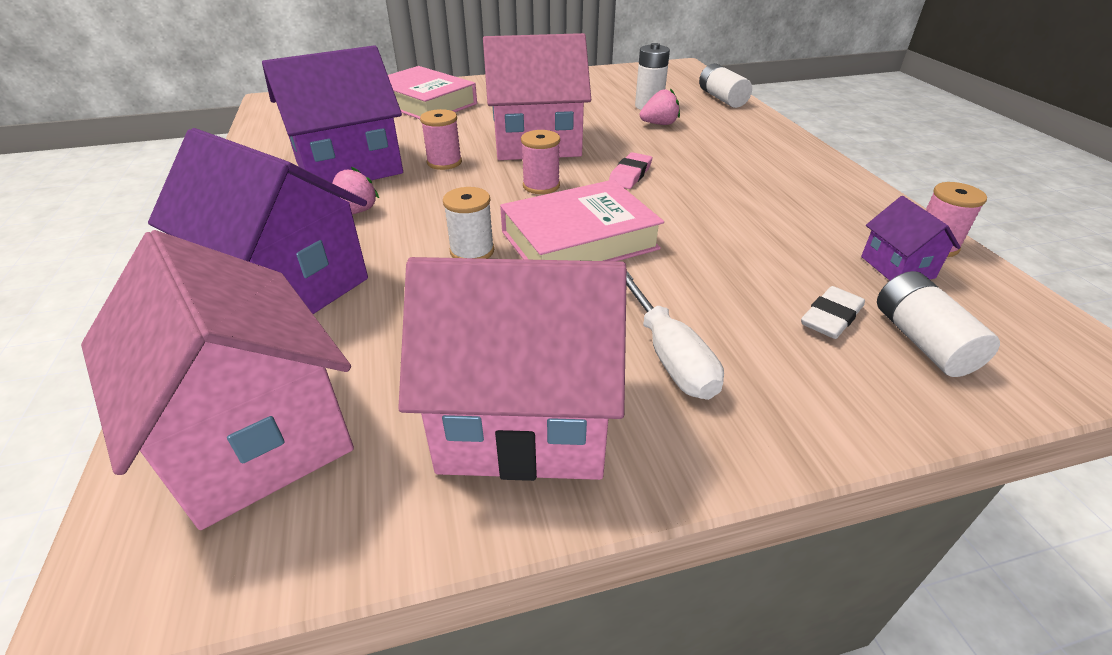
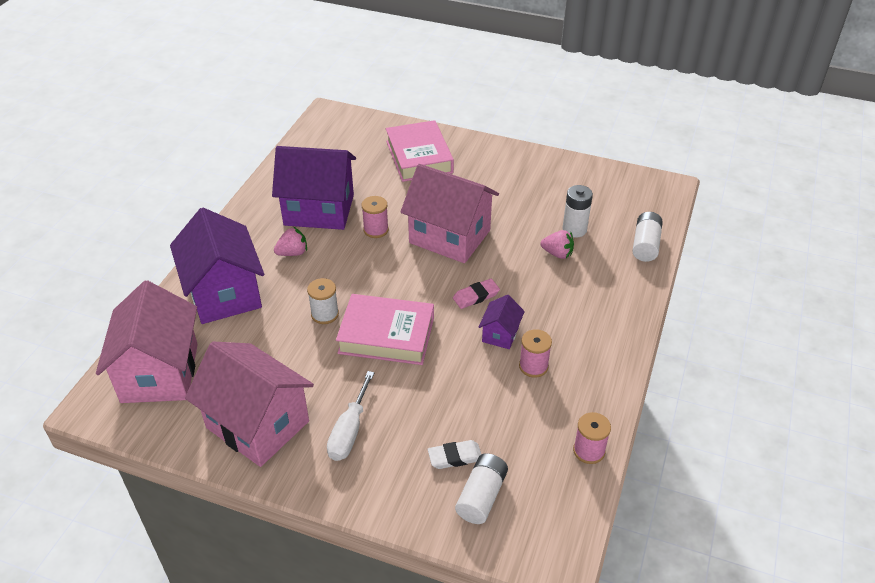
camera: 35 degrees right, 5 degrees up
(541, 186) = (411, 279): pink spool -> pink spool (533, 366)
(897, 267) = (540, 451): purple house -> purple house (500, 334)

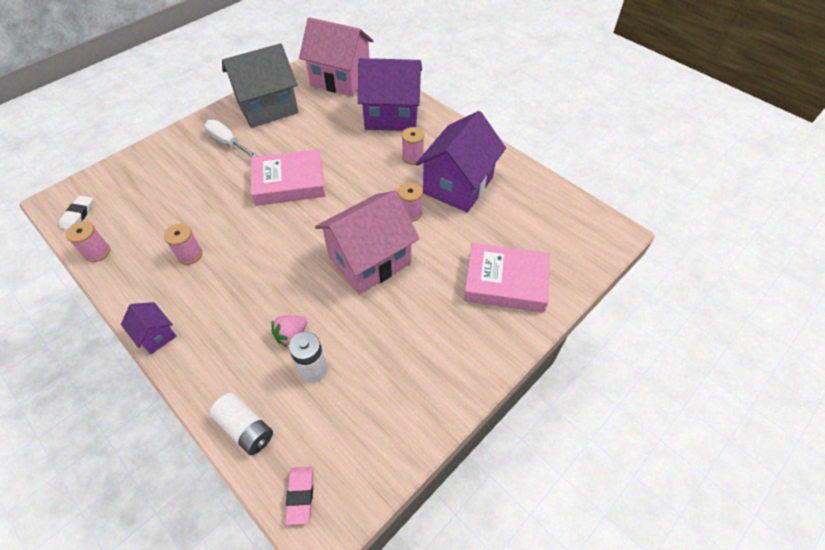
camera: 115 degrees right, 10 degrees up
(257, 424) = (267, 108): pink house -> grey house
(292, 253) = (412, 157): pink strawberry -> pink spool
(325, 314) = (335, 157): white spool -> none
(386, 335) = (289, 183): pink book -> pink book turned 45 degrees clockwise
(455, 457) = (163, 182): white eraser -> white eraser (78, 215)
(476, 296) = (286, 249): pink eraser -> pink eraser (300, 495)
(481, 496) = (126, 184): white battery -> none
(500, 334) = (236, 248): purple house -> purple house (156, 335)

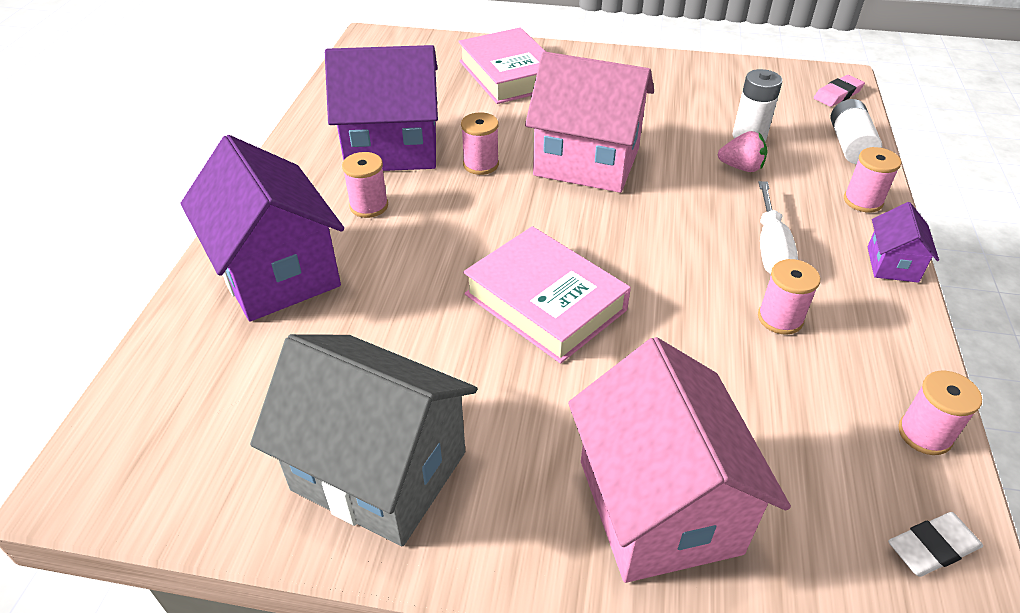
camera: 125 degrees left, 10 degrees down
(201, 374) = (863, 201): none -> pink spool
(227, 142) = (537, 459): white screwdriver -> white screwdriver (771, 248)
(340, 79) = (192, 407): pink house -> pink house (659, 506)

